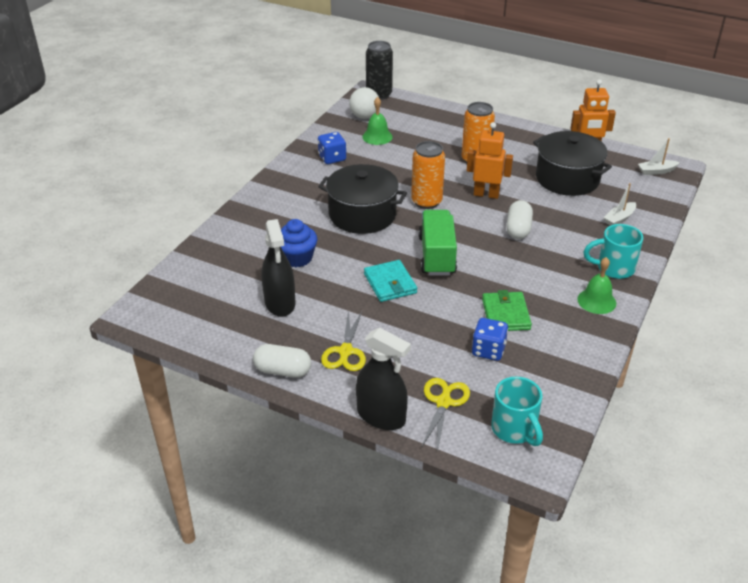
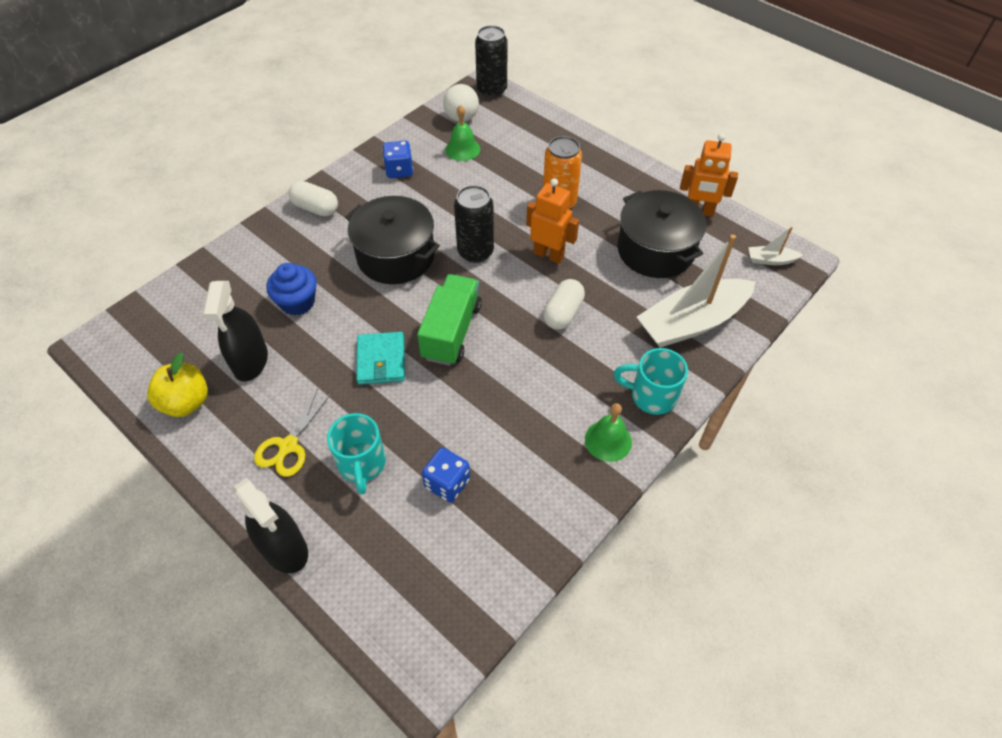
camera: 15 degrees right, 15 degrees up
(240, 340) = (186, 402): none -> yellow apple
(283, 371) = (210, 456): white capsule -> white capsule (315, 208)
(426, 202) = (475, 252): orange can -> black can
(443, 402) = (362, 545): yellow scissors -> none
(506, 314) = (491, 435): green wallet -> none
(514, 429) = (424, 608): turquoise mug -> turquoise mug (362, 464)
(619, 218) = (692, 322): white boat -> white boat, size x2.32

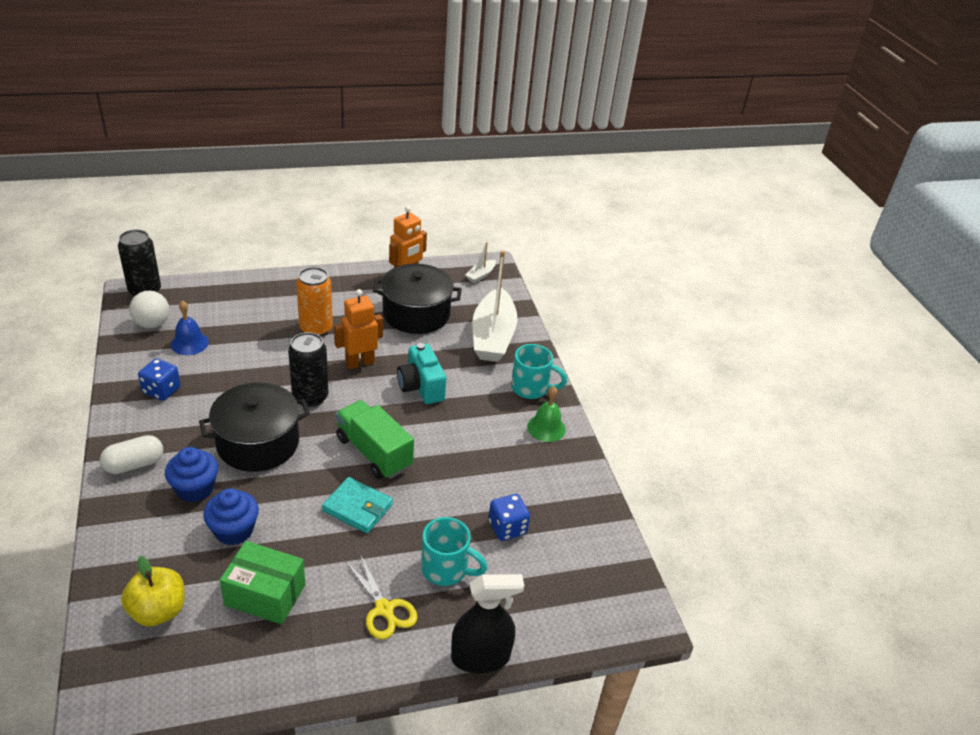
camera: 60 degrees left, 15 degrees down
(186, 402) = (262, 665): yellow apple -> yellow apple (158, 611)
(250, 361) = (265, 595): black spray bottle -> green box
(320, 254) = (195, 489): none -> blue cupcake
(462, 149) = (189, 343): green bell -> blue bell
(563, 313) = (421, 387): white capsule -> turquoise camera
(651, 396) = (531, 388): turquoise mug -> turquoise mug turned 120 degrees counterclockwise

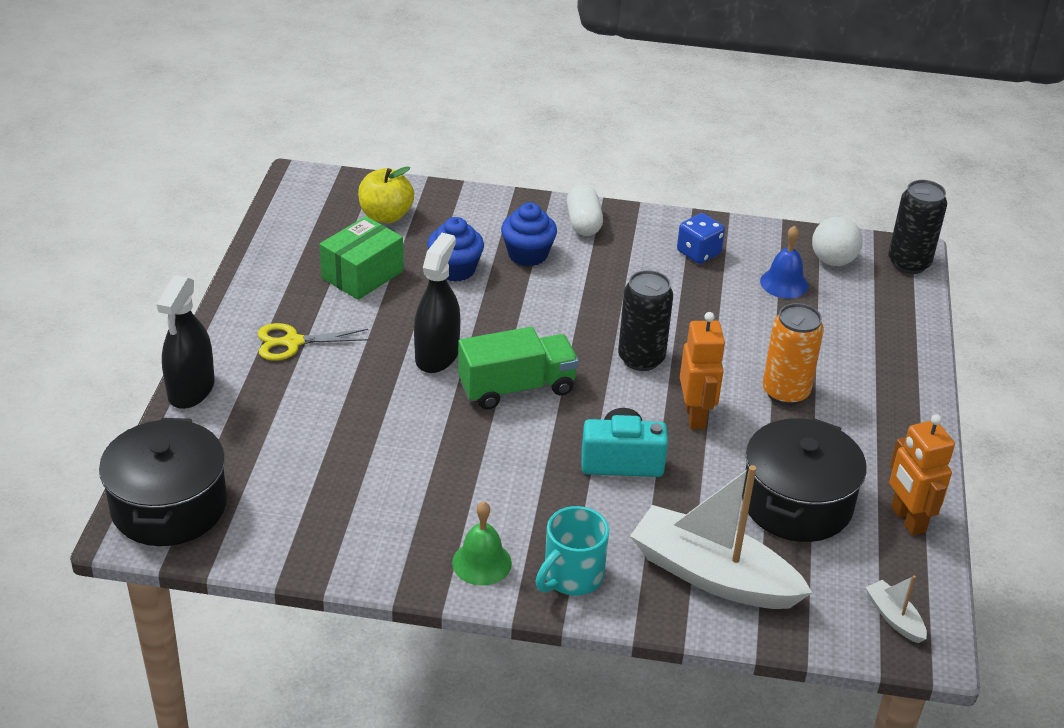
camera: 115 degrees right, 0 degrees up
(258, 443) = (576, 305): black pot -> black pot (169, 506)
(357, 507) = (437, 355): turquoise wallet -> black spray bottle
(446, 569) = (310, 397): turquoise mug -> none
(507, 528) = (335, 463): blue dice -> none

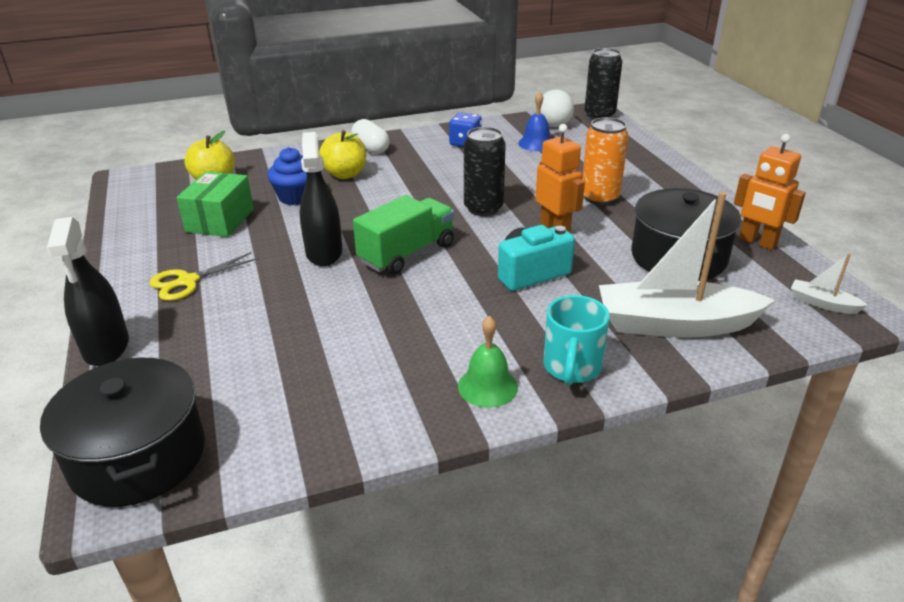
camera: 25 degrees left, 5 degrees down
(527, 254) = (345, 174): blue cupcake -> yellow apple

